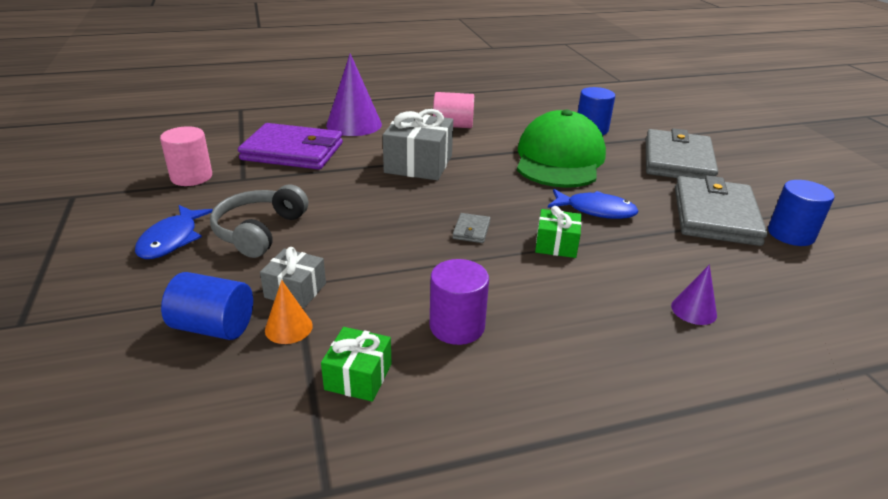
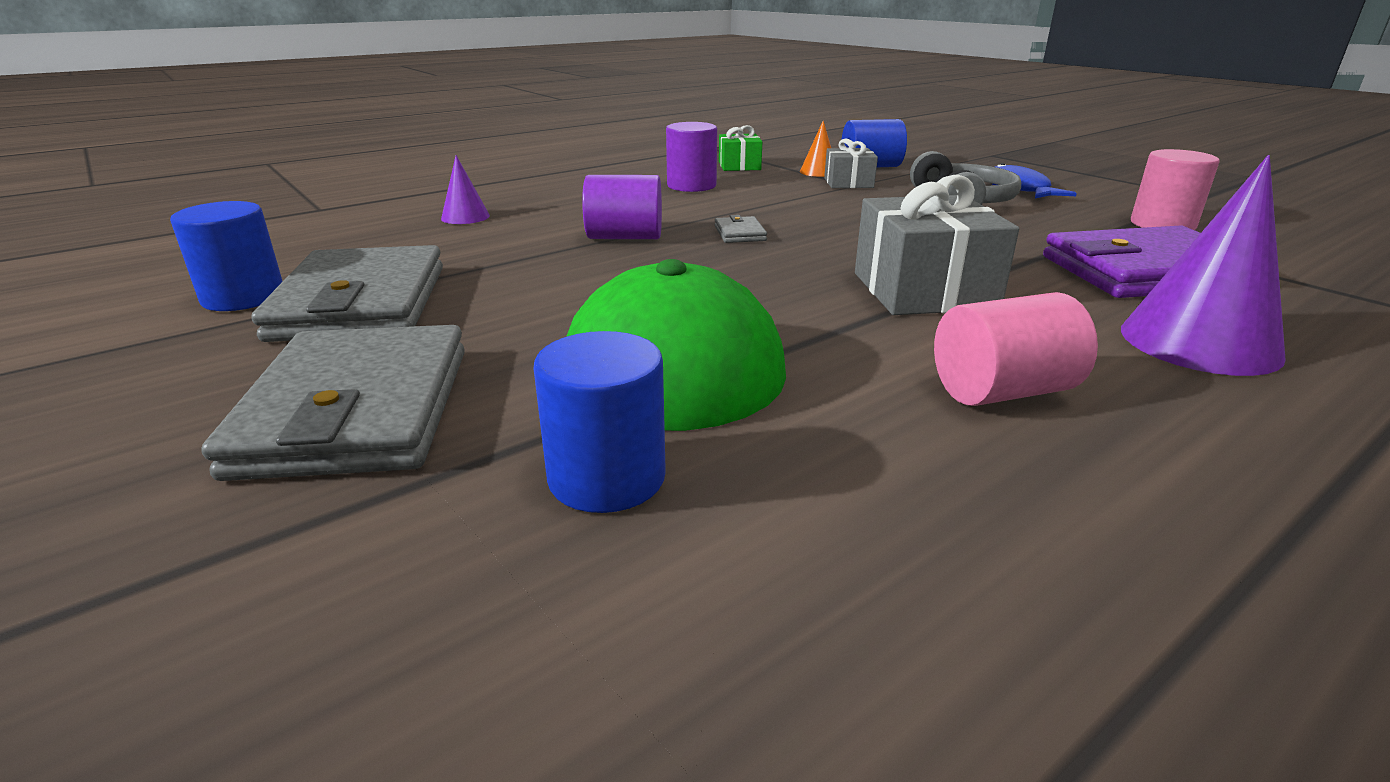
camera: 160 degrees right, 5 degrees down
(556, 244) = (624, 237): green gift -> purple cylinder
(596, 210) = (575, 277): blue fish -> none

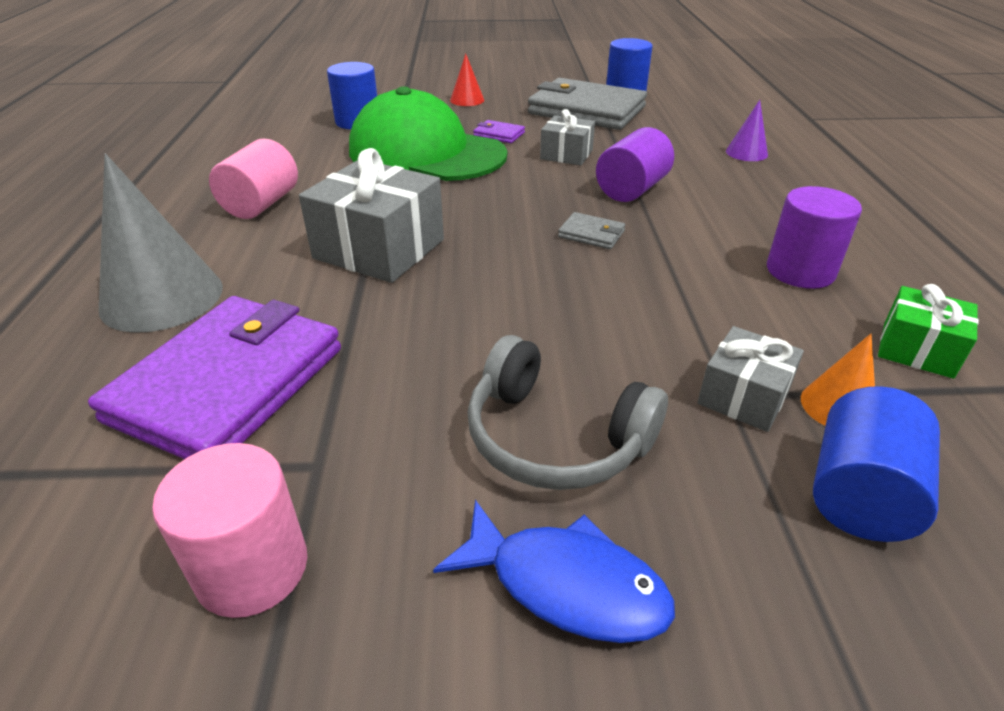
camera: 125 degrees right, 10 degrees up
(356, 410) = (467, 100): grey wallet -> red cone
(533, 329) = (499, 134): none -> purple wallet
(563, 277) = (566, 154): none -> grey gift
(1199, 342) = (162, 297): purple cone -> grey cone

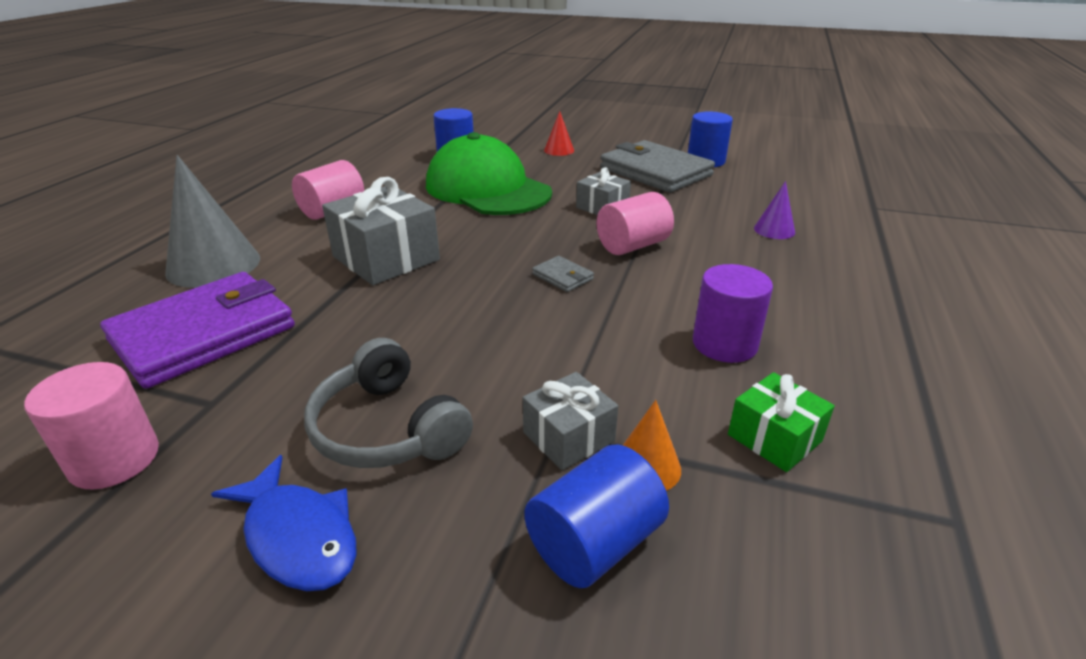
camera: 20 degrees right, 5 degrees down
(499, 134) = (559, 182): purple wallet -> none
(631, 190) = (632, 246): purple cylinder -> pink cylinder

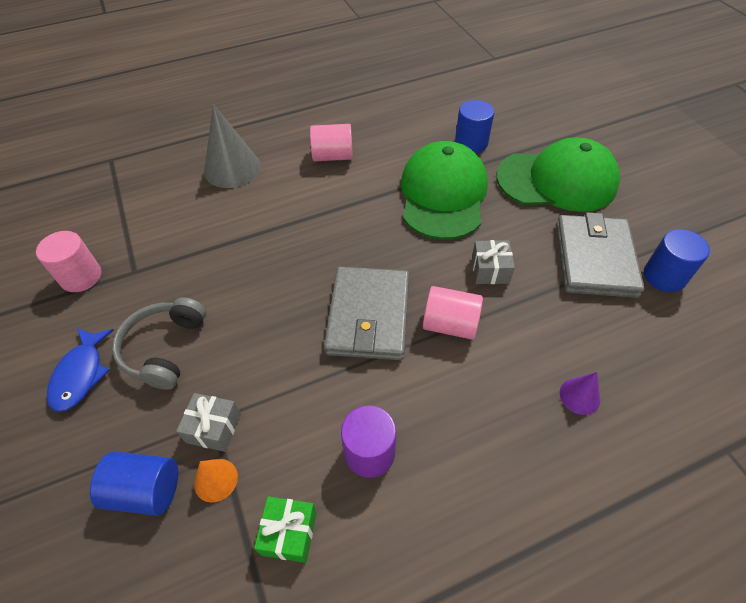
camera: 50 degrees right, 20 degrees up
(204, 334) = (177, 221): purple wallet -> none
(386, 258) = (306, 223): grey gift -> none
(559, 150) = (557, 181): red cone -> green cap
(562, 277) = (368, 316): grey wallet -> grey wallet, size x2.49

